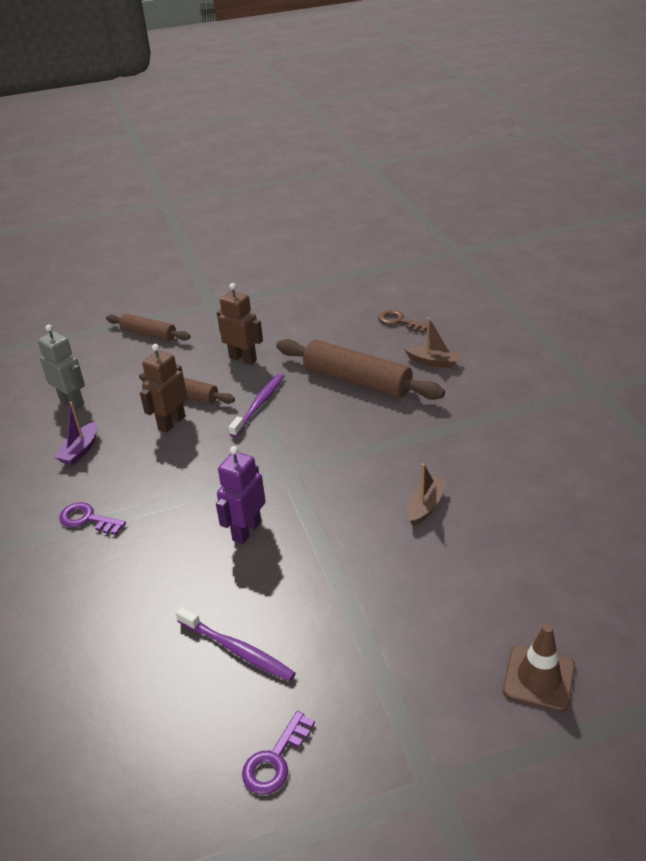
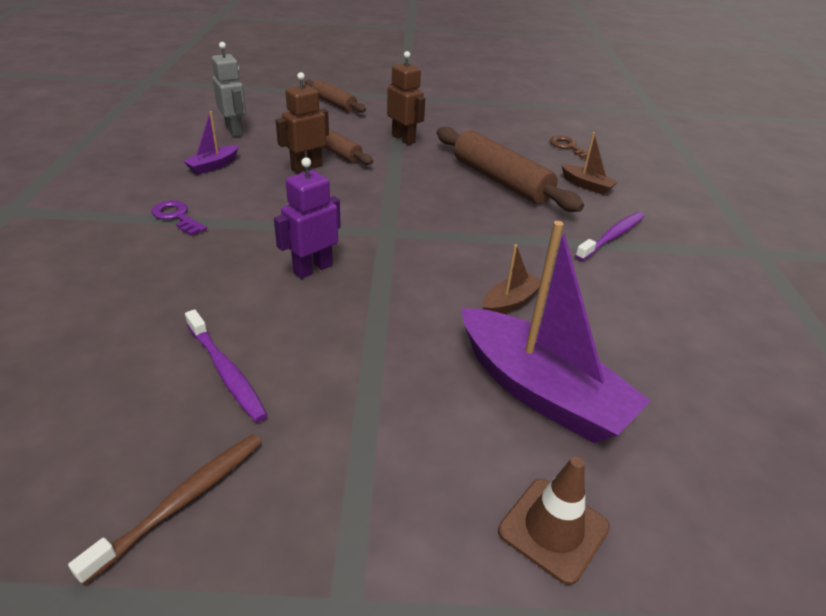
camera: 15 degrees right, 0 degrees up
(259, 404) = (395, 174): purple toothbrush -> purple toothbrush (612, 236)
(275, 760) = (182, 501): purple key -> brown toothbrush
(484, 577) = (540, 391): none -> purple boat

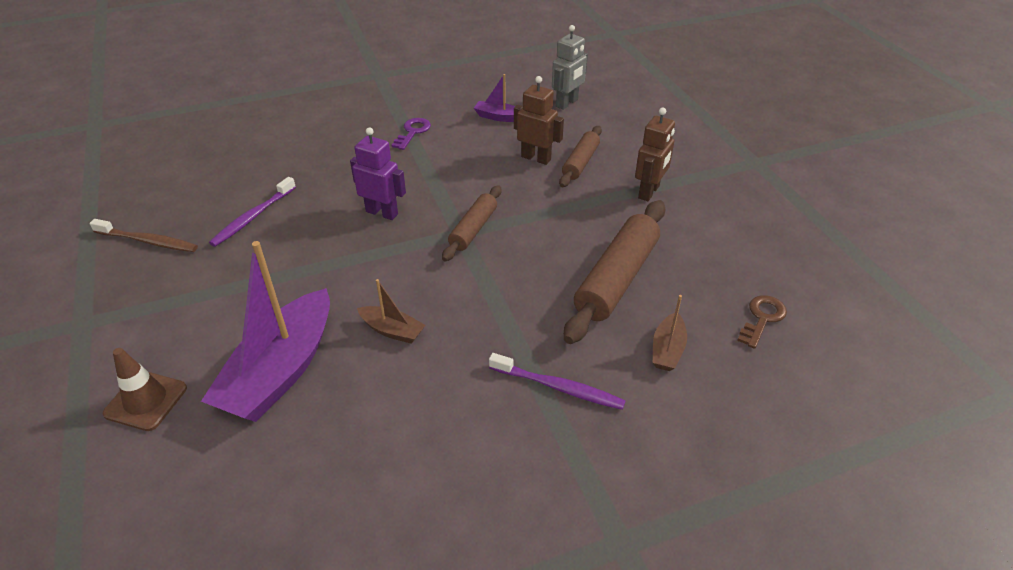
camera: 70 degrees right, 5 degrees up
(334, 103) = (684, 129): brown rolling pin -> brown rolling pin (473, 229)

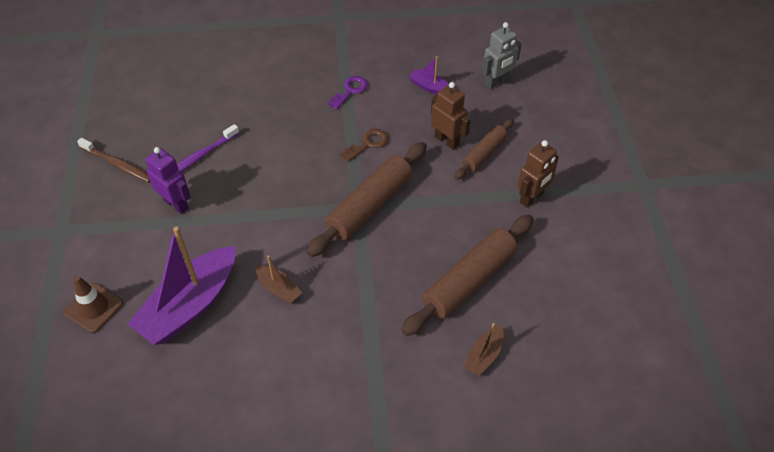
camera: 15 degrees right, 10 degrees up
(382, 213) = (301, 173): purple robot -> purple robot (176, 204)
(473, 229) = (369, 206): brown rolling pin -> brown rolling pin, size x1.70
(558, 387) = (387, 368): purple toothbrush -> none
(762, 318) = (574, 345): brown key -> brown key (368, 144)

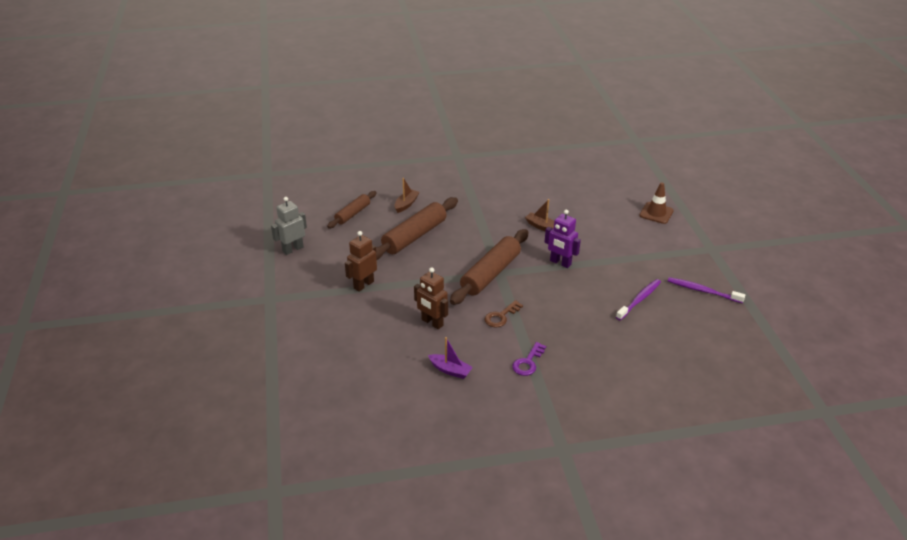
camera: 175 degrees right, 15 degrees down
(117, 164) = (703, 291): brown toothbrush -> purple toothbrush
(176, 204) = (638, 268): purple robot -> purple robot (560, 263)
(190, 305) = (596, 217): purple boat -> none
(484, 153) = (399, 314): brown rolling pin -> brown rolling pin (352, 214)
(497, 82) = (383, 379): grey robot -> grey robot (293, 249)

